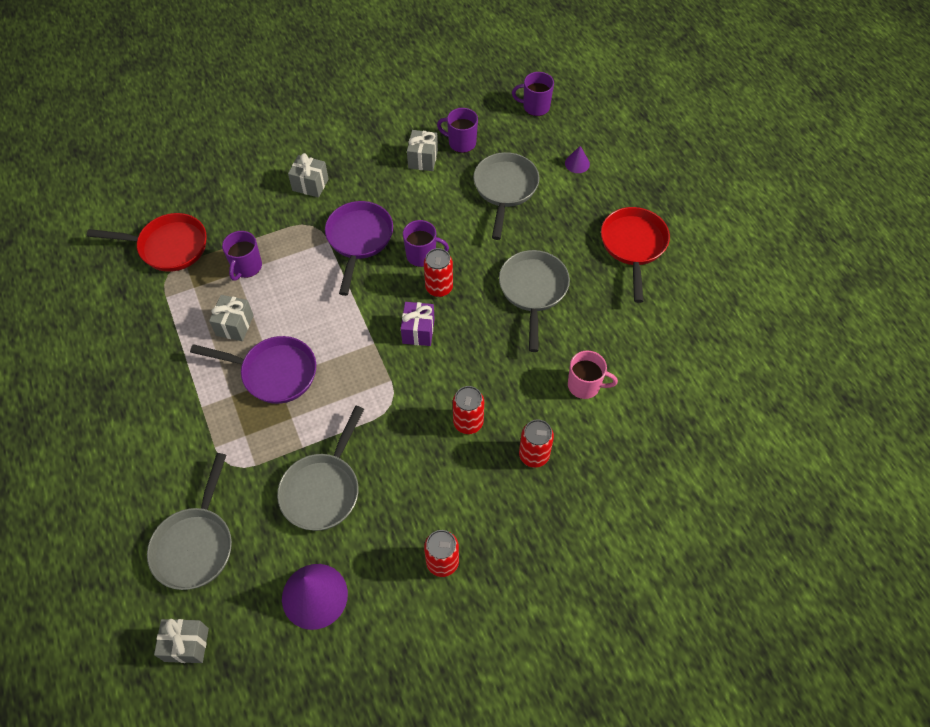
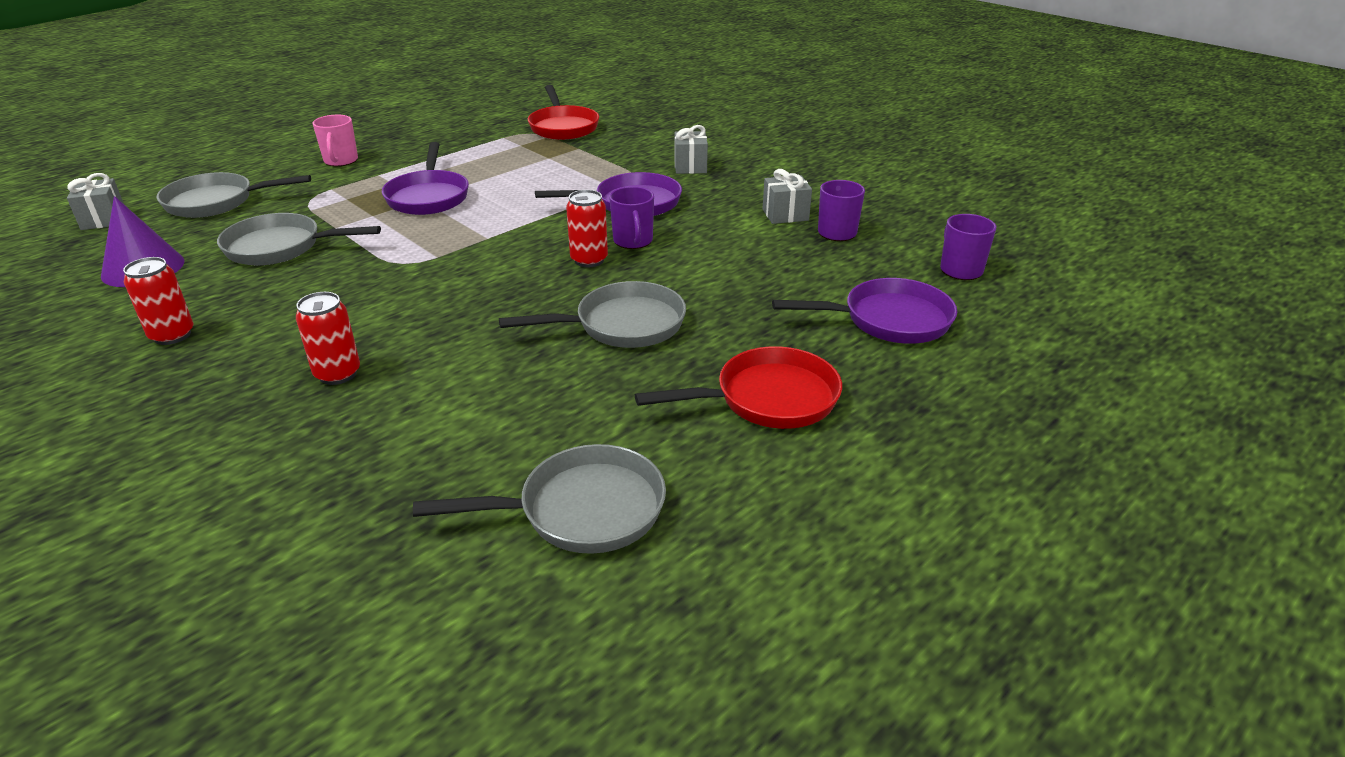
camera: 70 degrees right, 25 degrees down
(235, 325) = (482, 169): grey gift -> none
(246, 267) = (558, 160): purple mug -> none
(418, 331) = (515, 259): purple gift -> none
(468, 422) = (384, 316): red can -> none
(505, 189) = (786, 274): grey pan -> grey pan (582, 510)
(577, 163) = (889, 320): purple cone -> purple pan
(585, 385) = (469, 397): pink mug -> pink mug (341, 161)

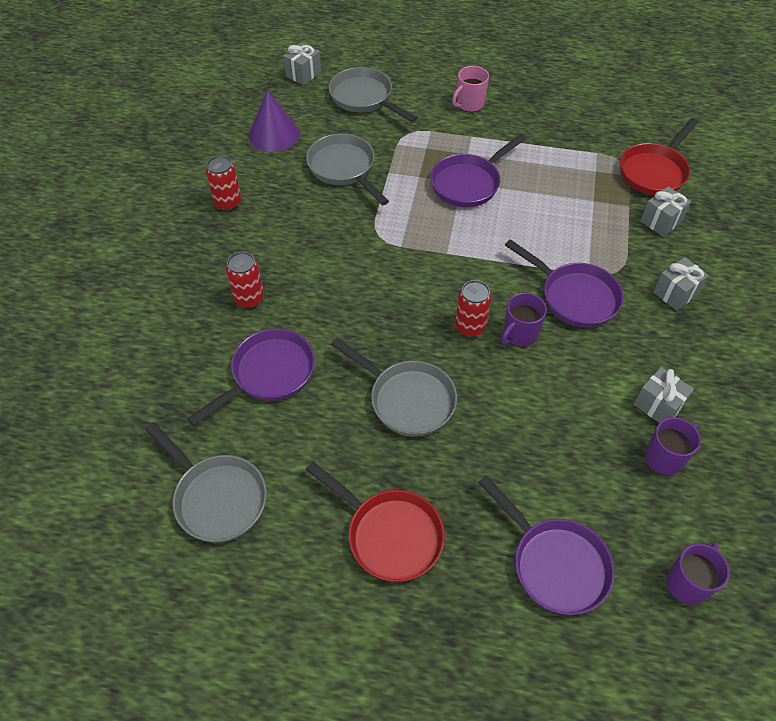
camera: 55 degrees right, 20 degrees up
(464, 400) = (269, 374): none -> purple pan
(614, 144) = (661, 221): none -> grey gift

